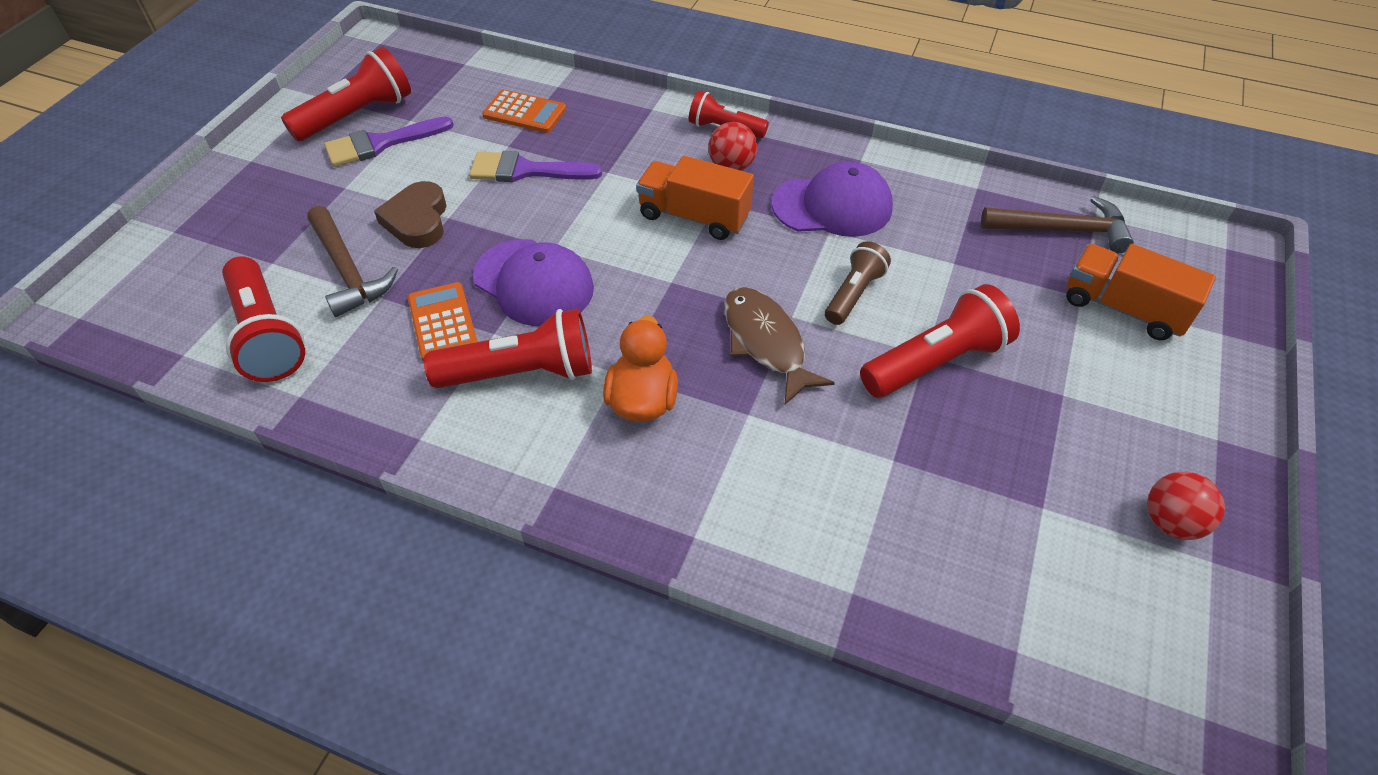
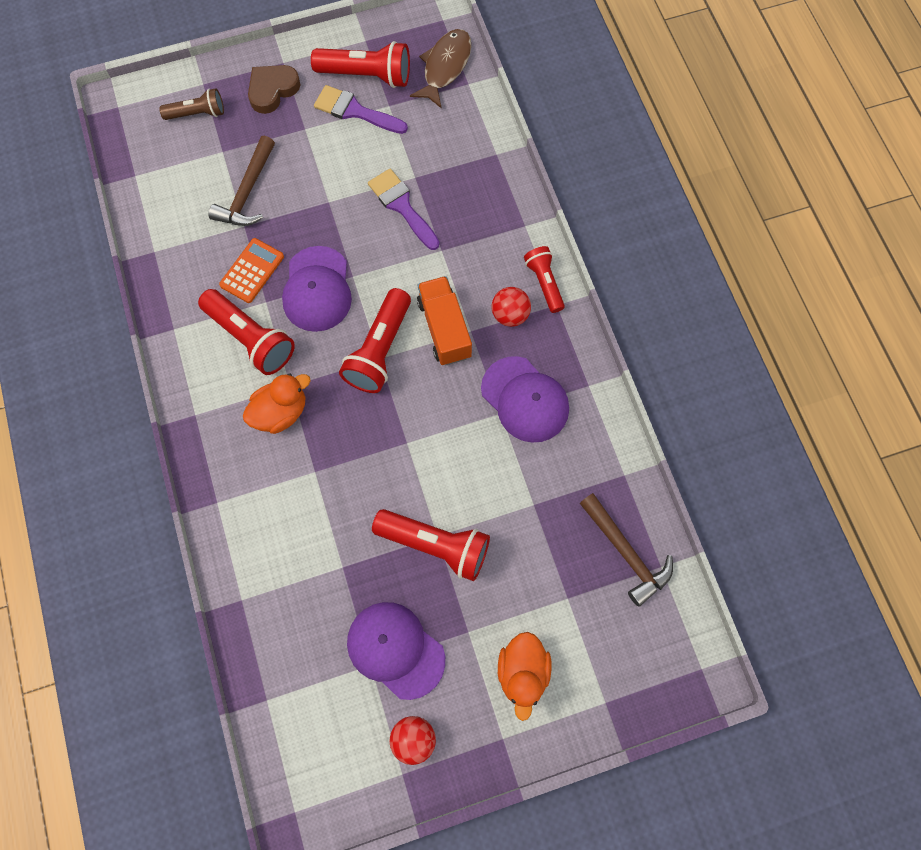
camera: 50 degrees right, 20 degrees up
(267, 335) = (176, 199): red flashlight -> red flashlight (379, 350)
(417, 220) = (312, 189): brown heart -> brown heart (272, 90)
(525, 112) = (453, 159): orange calculator -> none
(766, 343) = (374, 444): brown fish -> brown fish (445, 67)
(854, 294) = (454, 464): brown flashlight -> brown flashlight (197, 113)
(1040, 471) = (395, 649): none -> purple cap
(1123, 308) = (577, 629): orange truck -> none
(1145, 377) = (522, 672): none -> orange duck

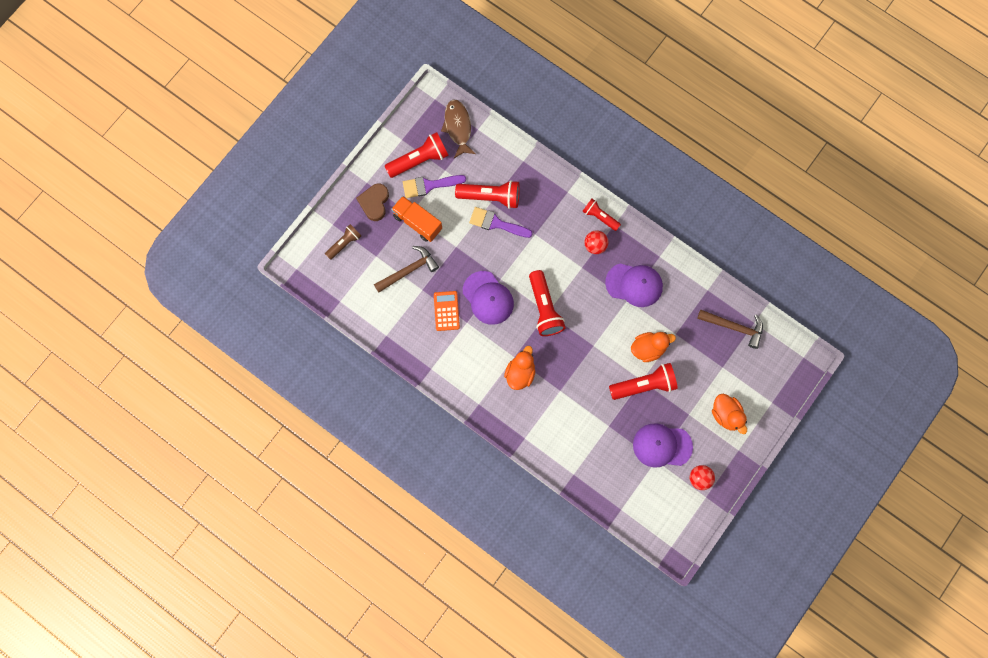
camera: 35 degrees left, 5 degrees up
(247, 192) = (409, 270): brown hammer -> brown hammer turned 105 degrees counterclockwise
(251, 339) = (475, 346): red flashlight -> red flashlight (491, 197)
(444, 328) = (568, 275): orange truck -> orange truck (417, 222)
(479, 498) = (648, 348): none -> orange duck

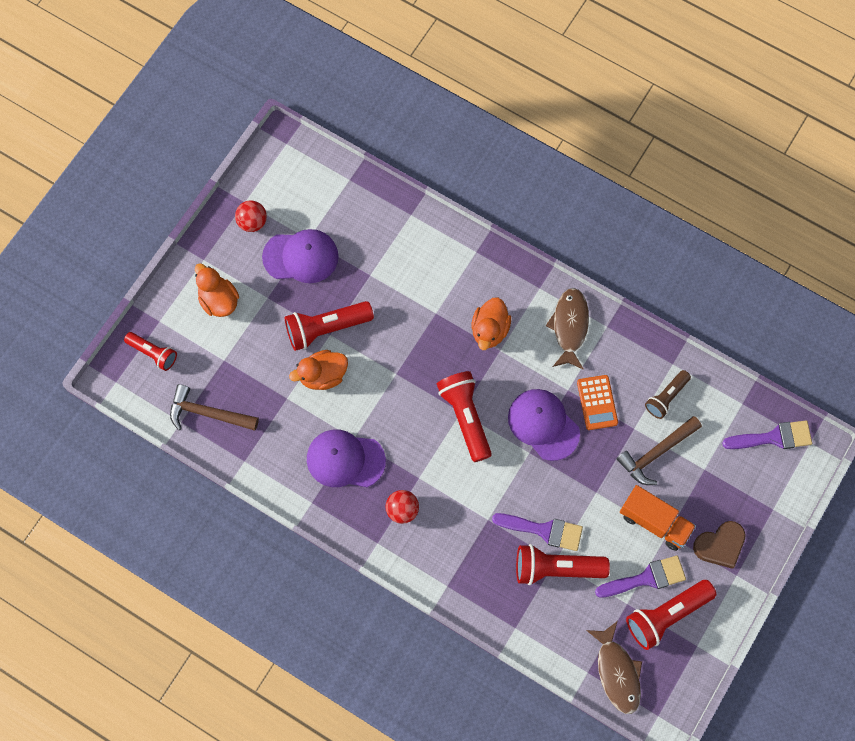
camera: 175 degrees right, 5 degrees down
(322, 274) = (773, 437): none -> purple brush
(344, 243) = (751, 483): brown flashlight -> brown flashlight (666, 397)
(374, 203) = (720, 545): brown heart -> brown heart turned 60 degrees clockwise
(459, 371) = (569, 327): none -> brown fish
(600, 217) = (398, 552): red flashlight -> red flashlight (153, 353)

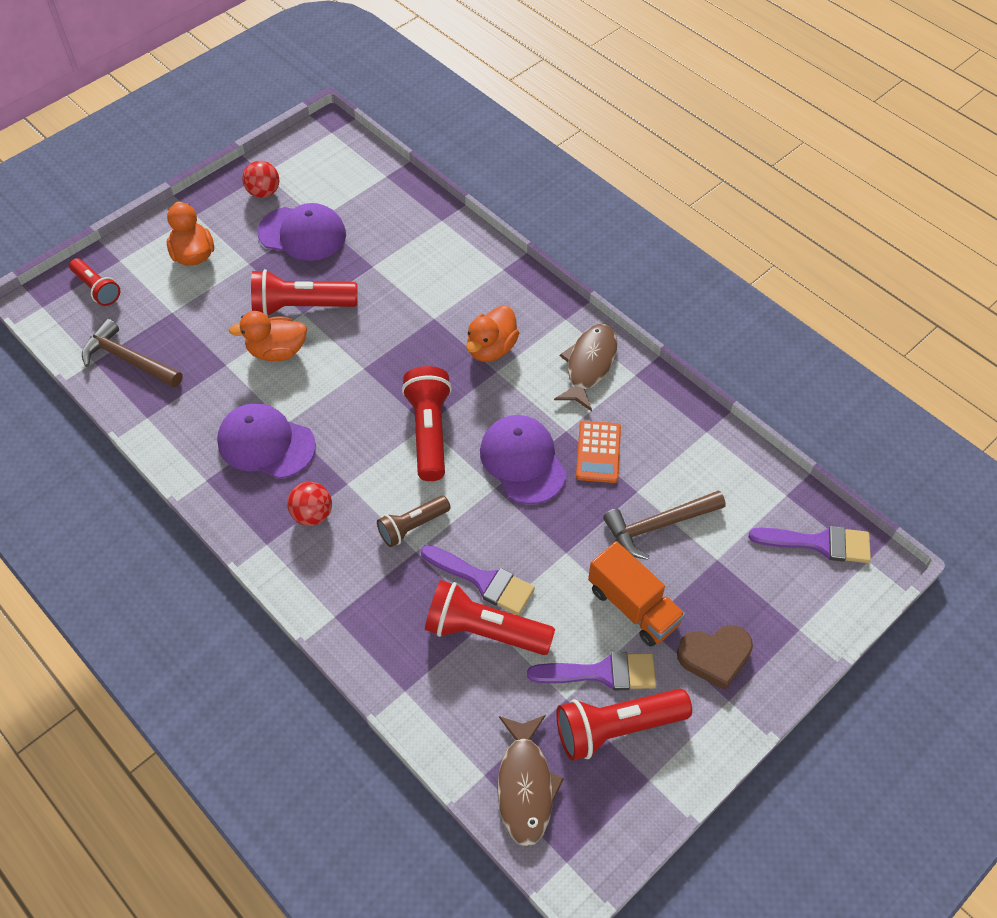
camera: 15 degrees right, 15 degrees down
(666, 397) = (688, 466): brown flashlight -> brown flashlight (412, 526)

